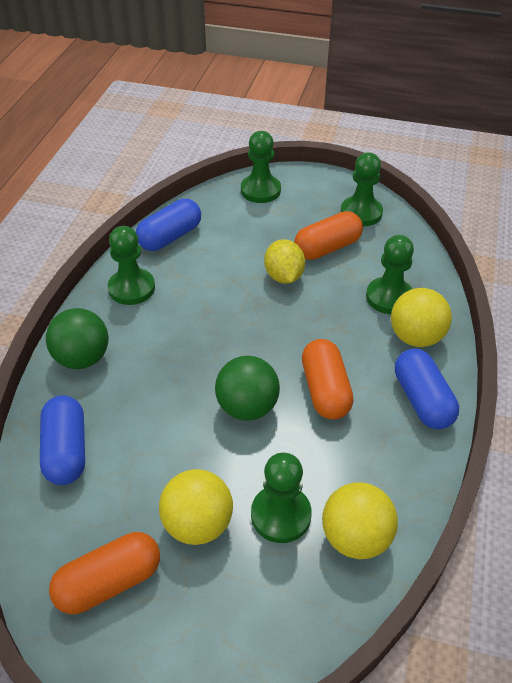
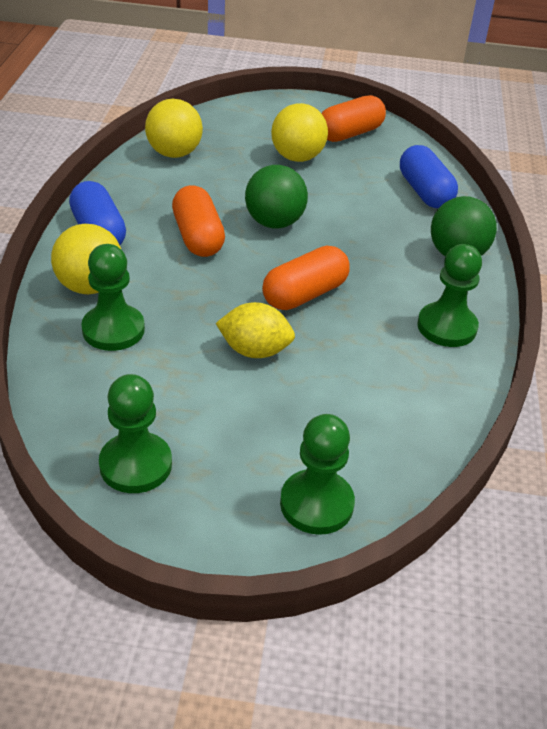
camera: 170 degrees right, 5 degrees down
(170, 237) = (433, 402): blue capsule -> none
(281, 515) = (233, 163): green pawn -> none
(284, 276) = (255, 351): yellow lemon -> yellow lemon turned 60 degrees counterclockwise
(327, 248) = (194, 396): orange capsule -> orange capsule (304, 294)

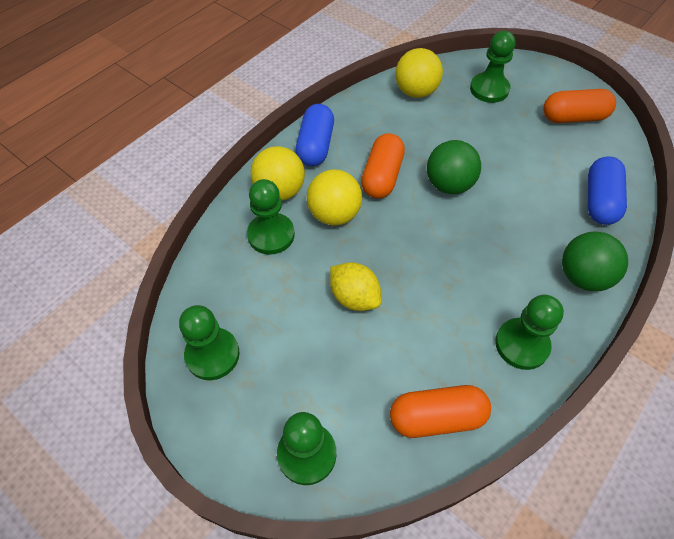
camera: 35 degrees right, 15 degrees up
(250, 132) = (489, 89): none -> green pawn
(297, 158) = (511, 127): yellow ball -> yellow ball (334, 214)
(304, 294) = (426, 262): orange capsule -> orange capsule (436, 417)

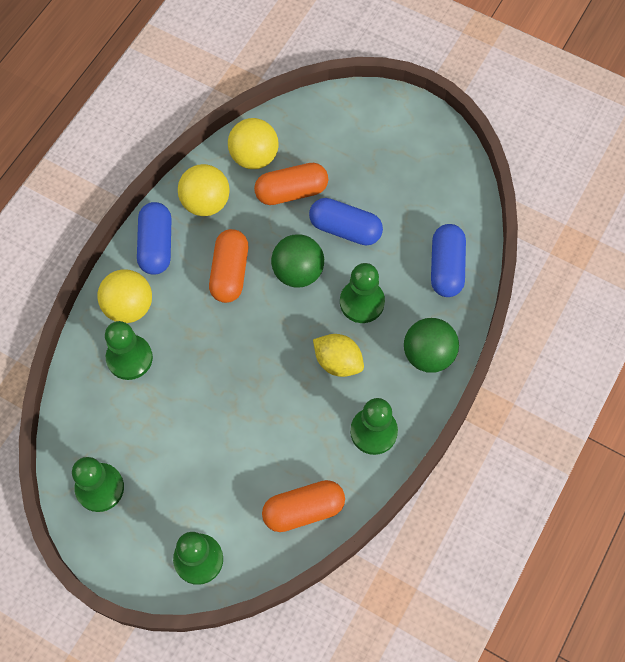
camera: 10 degrees left, 10 degrees up
(334, 214) = (188, 325): yellow ball -> yellow ball (206, 203)
(354, 297) = (219, 410): yellow lemon -> yellow lemon (338, 362)
(489, 89) = (333, 141): green pawn -> green pawn (362, 302)
(497, 156) = (345, 229): none -> blue capsule
(573, 117) = (422, 166): orange capsule -> orange capsule (291, 192)

